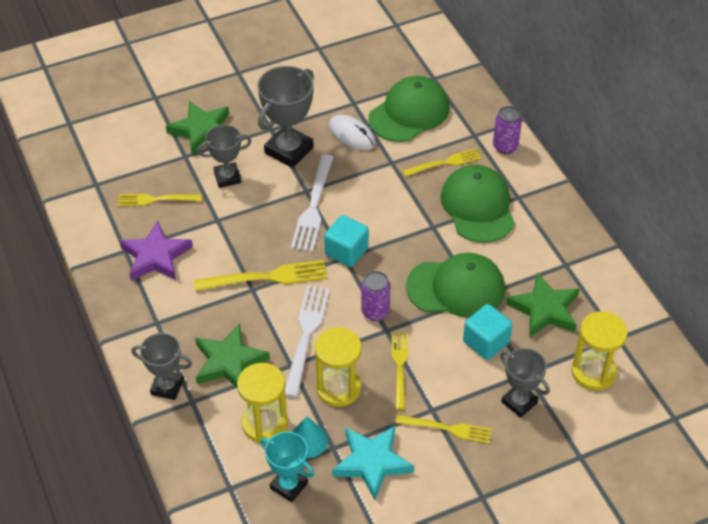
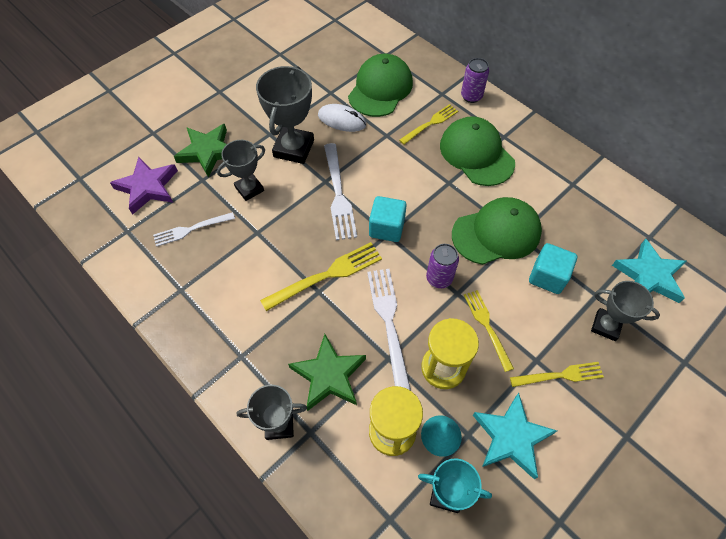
camera: 20 degrees left, 10 degrees up
(155, 199) = (191, 229): yellow fork -> white fork
(155, 256) = (213, 287): purple star -> purple star (147, 187)
(544, 309) = (578, 230): green star -> none
(593, 372) = (649, 275): yellow hourglass -> turquoise star

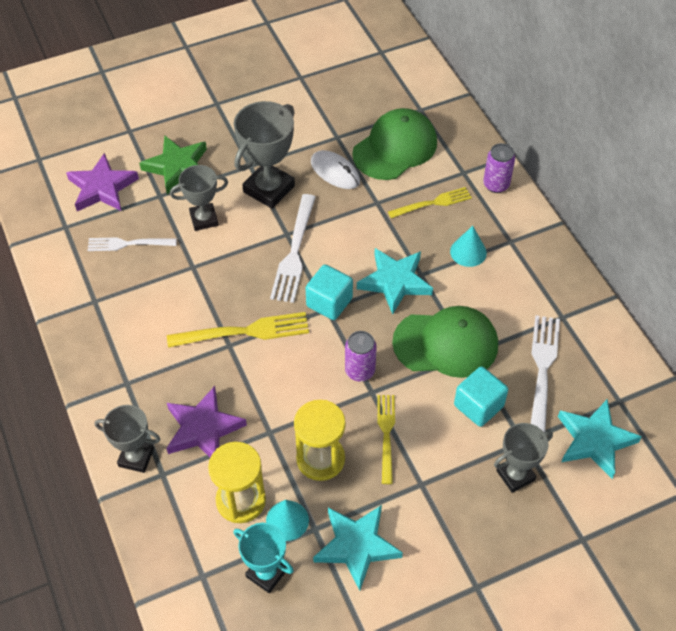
camera: 20 degrees right, 5 degrees down
(329, 375) = (203, 428): green star -> purple star
(388, 322) = (286, 398): white fork -> white fork (542, 370)
(431, 195) = (395, 282): none -> turquoise star
(476, 154) = (468, 252): green cap -> turquoise cone
(560, 375) = (439, 506): yellow fork -> none
(606, 326) = (515, 475): grey trophy -> grey trophy turned 75 degrees counterclockwise

